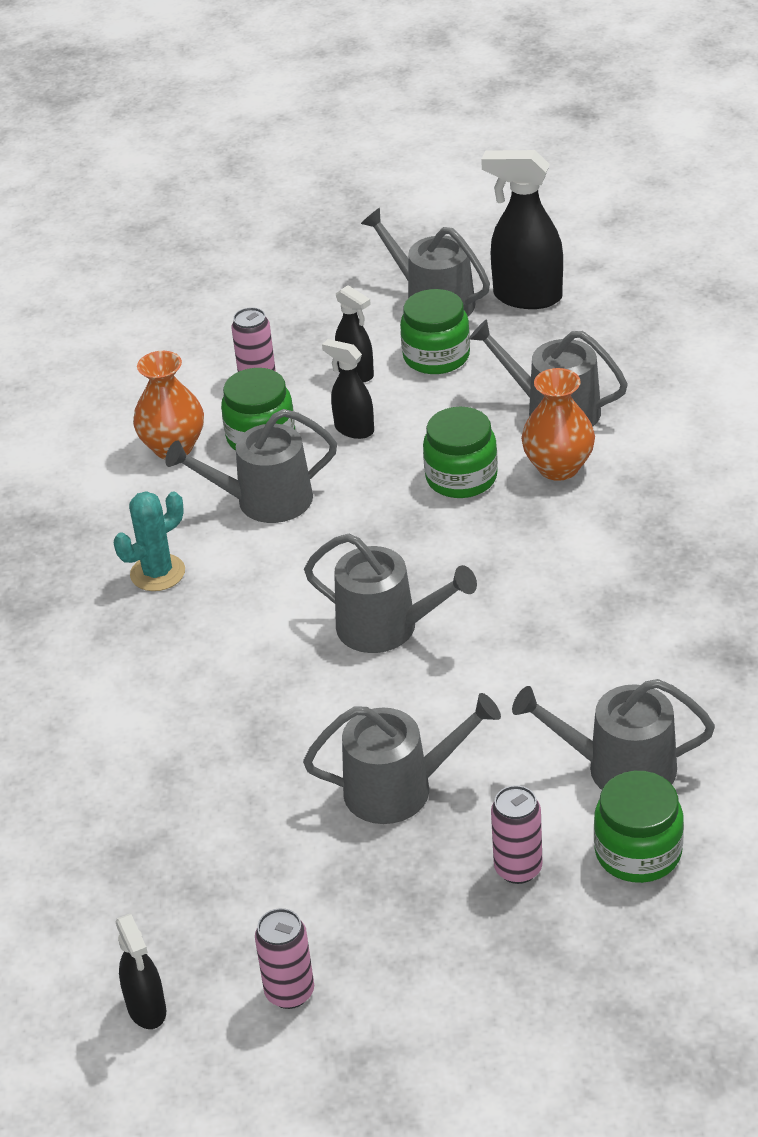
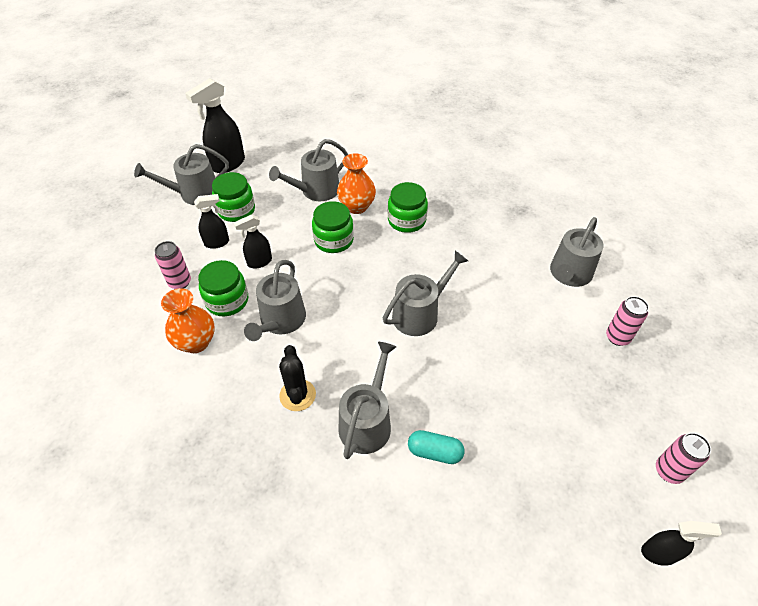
camera: 65 degrees left, 10 degrees up
(157, 573) = (297, 395): turquoise cactus -> black cactus
(158, 734) = (435, 452): none -> turquoise capsule
(399, 789) = (540, 359): grey watering can -> grey watering can (367, 422)
(638, 852) = (625, 292): green jar -> green jar (406, 220)

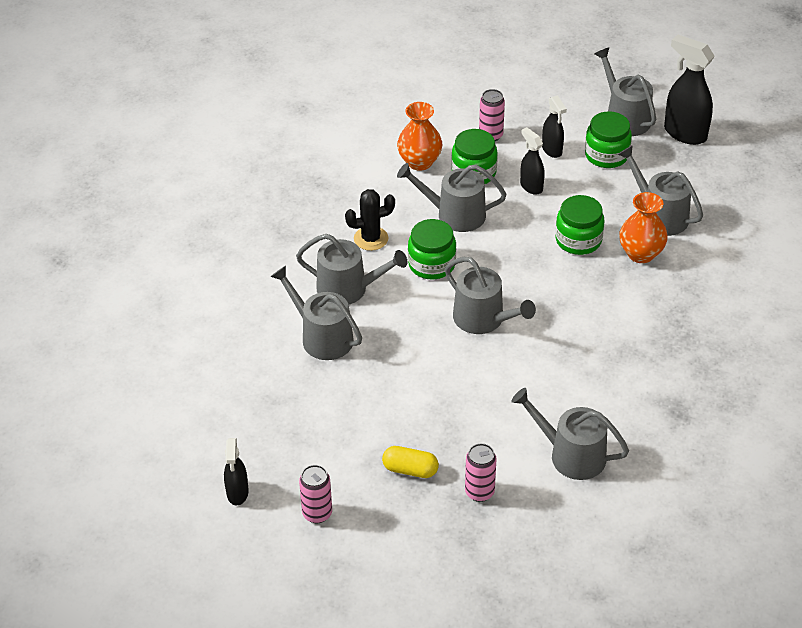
camera: 85 degrees right, 5 degrees down
(406, 220) = (628, 300): green jar -> green jar (432, 264)
(435, 452) = (322, 337): turquoise capsule -> grey watering can
(601, 386) = (410, 469): none -> yellow capsule

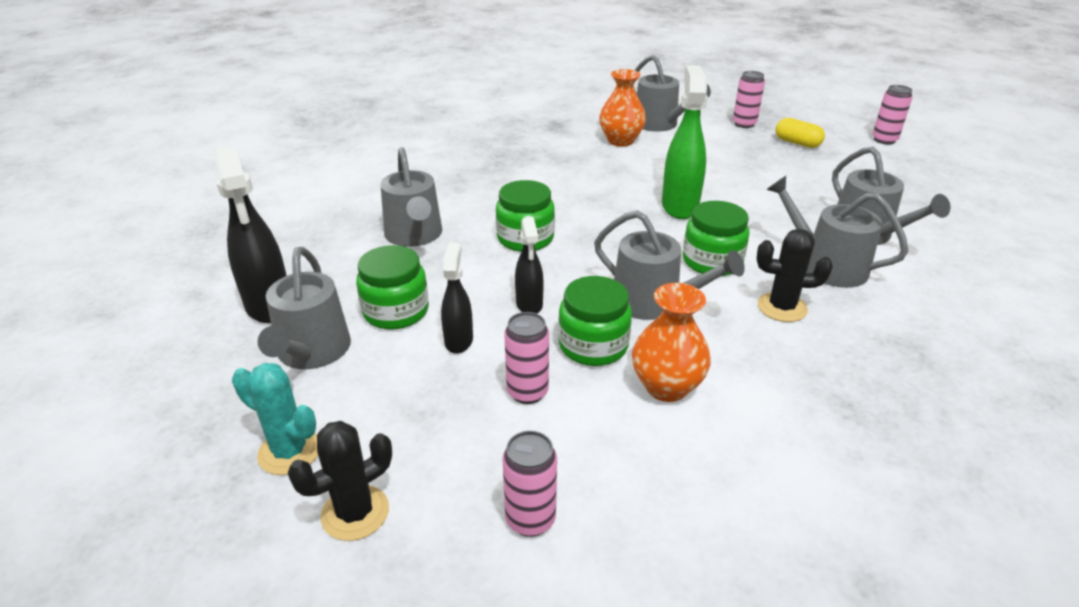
camera: 155 degrees left, 10 degrees down
(237, 493) = (959, 161): black spray bottle -> none
(449, 86) = (530, 519): none -> pink can
(483, 319) = (679, 206): grey watering can -> green spray bottle
(523, 65) = (355, 513): none -> black cactus
(577, 75) = (289, 451): none -> turquoise cactus
(640, 254) = (473, 211): orange vase -> orange vase (620, 141)

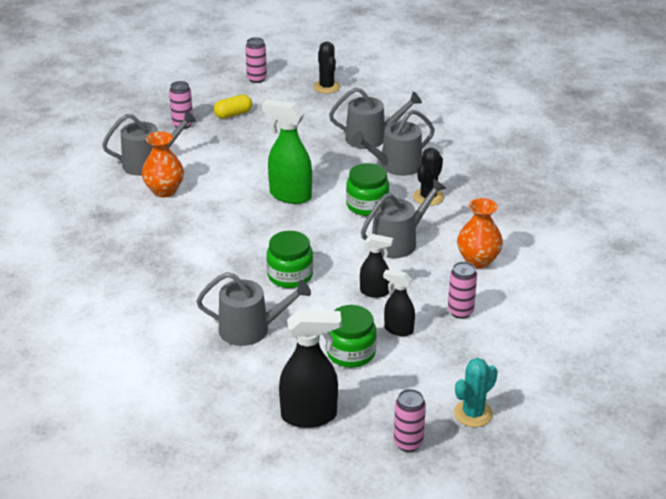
camera: 70 degrees left, 0 degrees up
(312, 352) = (379, 397): grey watering can -> none
(355, 513) = (529, 391): black cactus -> black cactus (326, 87)
(530, 519) = (554, 331): pink can -> pink can (408, 443)
(593, 345) = (429, 276): green jar -> none

